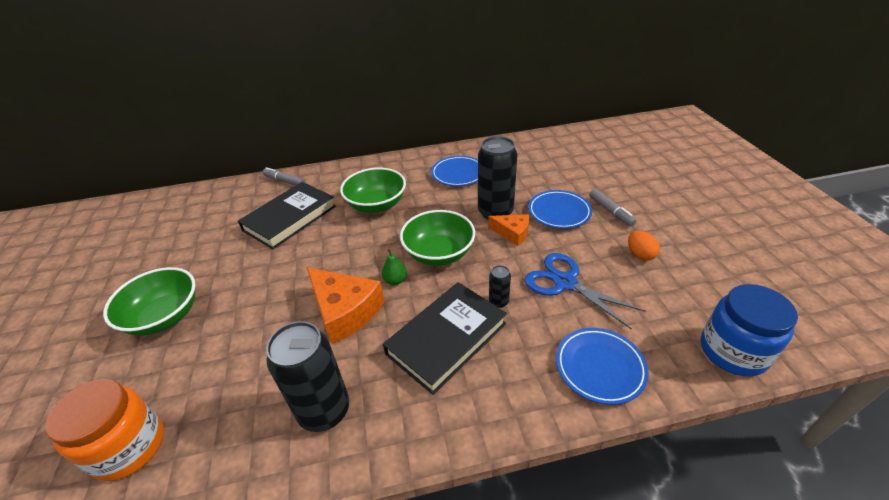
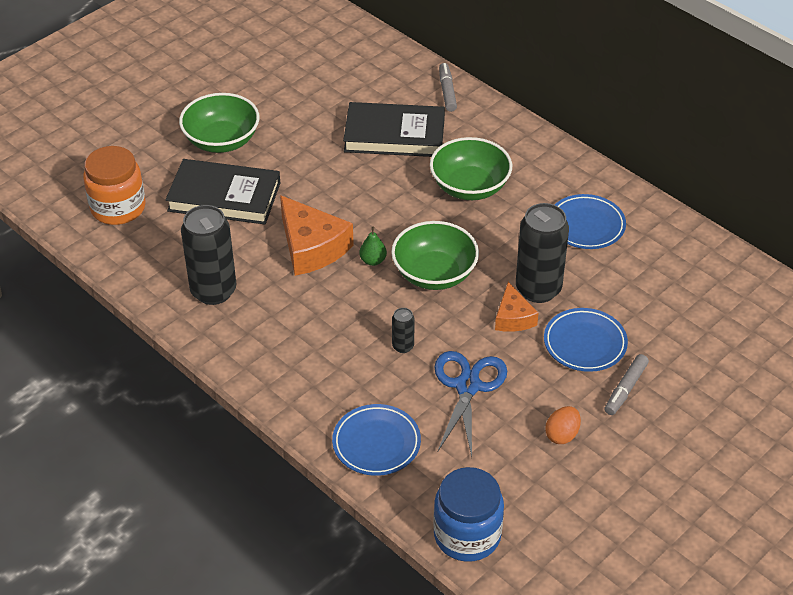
camera: 55 degrees right, 5 degrees up
(345, 311) = (311, 247): orange cheese -> orange cheese turned 45 degrees counterclockwise
(446, 339) = (332, 329): black book -> black book (224, 197)

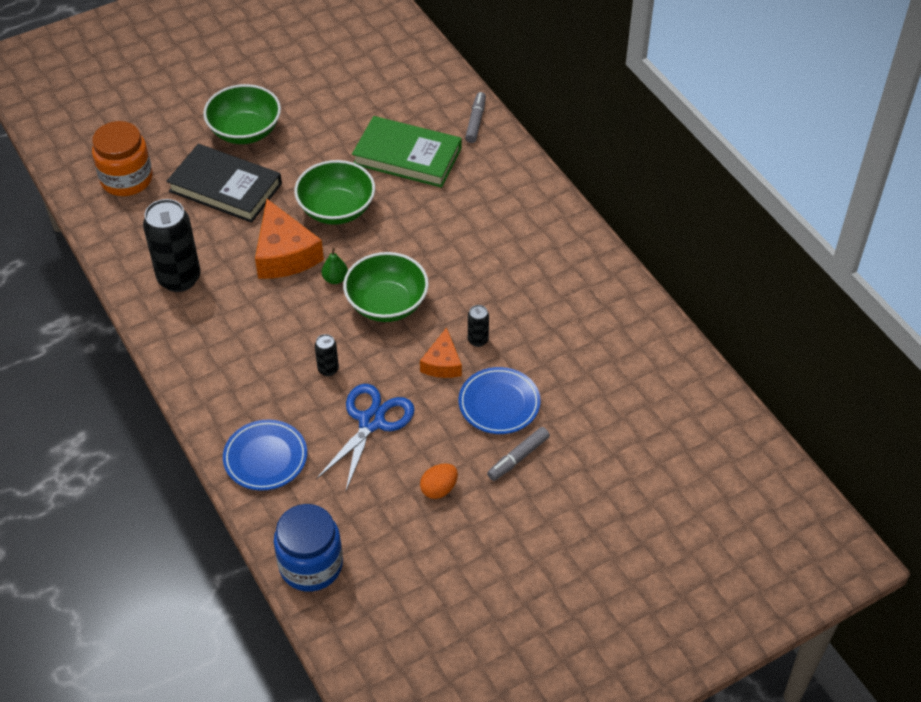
camera: 15 degrees right, 5 degrees up
(394, 135) = (407, 156): black book -> green book
(469, 187) = (456, 223): green bowl -> green bowl (336, 209)
(538, 289) = (478, 340): black can -> black can, size x0.46
(586, 225) = (551, 285): blue plate -> none

